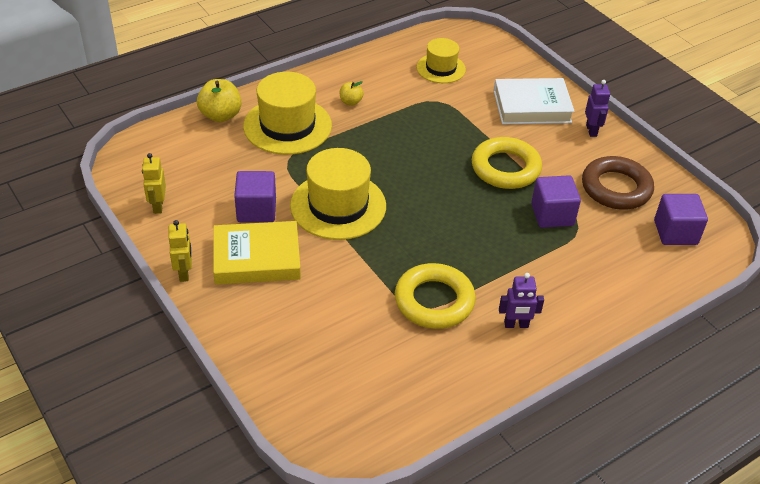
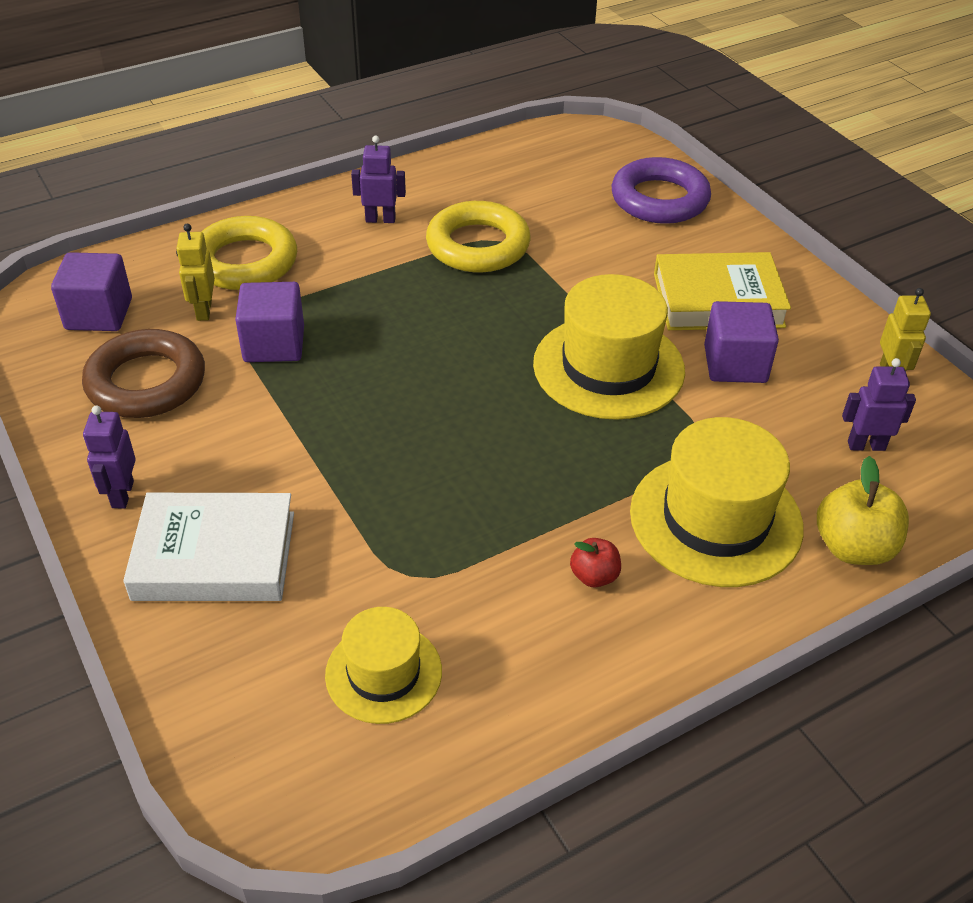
camera: 175 degrees left, 0 degrees up
(184, 273) = (811, 285): yellow robot -> yellow robot (203, 310)
(193, 163) = (866, 445): none -> purple robot
(285, 359) = (659, 199): none -> purple ring
(351, 102) = (594, 576): yellow apple -> red apple
(505, 168) = (319, 422): yellow ring -> yellow ring (245, 262)

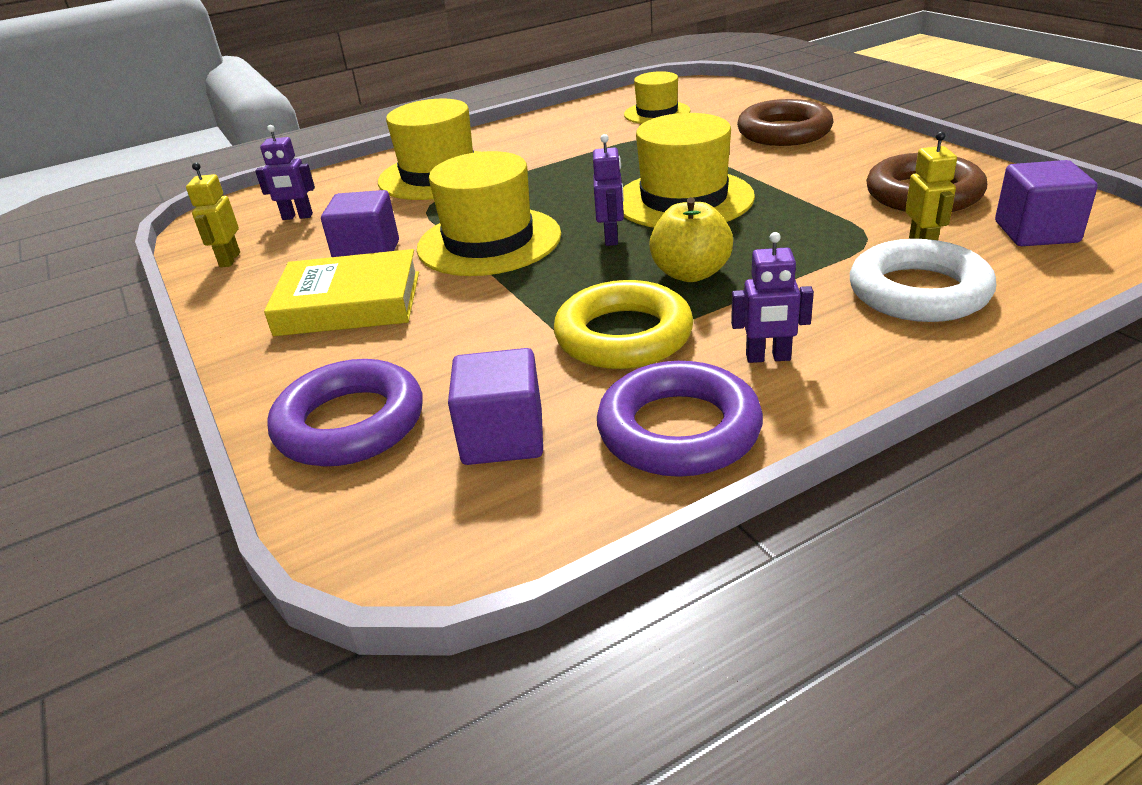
camera: 175 degrees left, 10 degrees down
(122, 494) = (875, 145): purple robot -> purple robot (612, 238)
(214, 555) = (784, 132): white book -> brown ring
(245, 262) = (918, 292): yellow ring -> white ring
(274, 344) = (823, 227): purple cube -> purple cube (503, 438)
(395, 410) = (684, 199): none -> yellow hat
(450, 180) = (678, 430): none -> purple ring
(594, 576) = (530, 149): red apple -> none
(853, 547) = (353, 173): yellow apple -> yellow apple (691, 273)

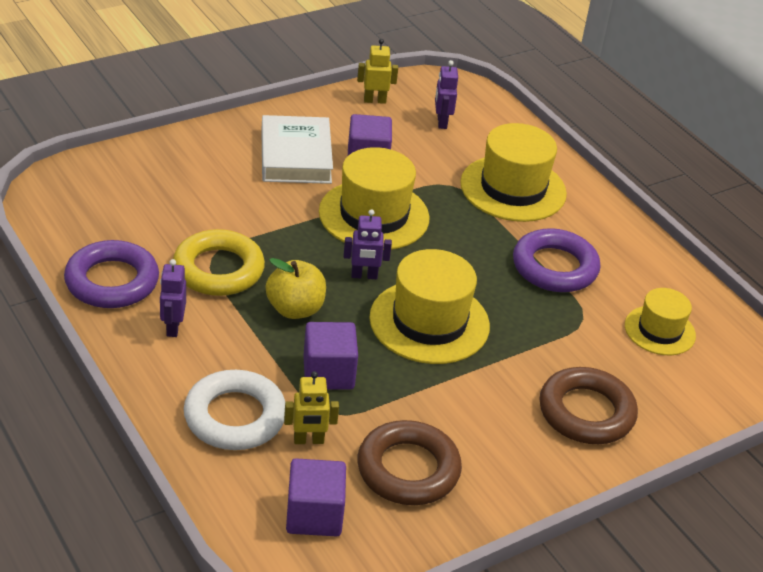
camera: 80 degrees right, 5 degrees up
(349, 303) = (295, 156): yellow book -> white book
(350, 423) = (159, 166): purple ring -> purple ring (554, 267)
(503, 438) = (127, 218): purple cube -> purple cube (328, 373)

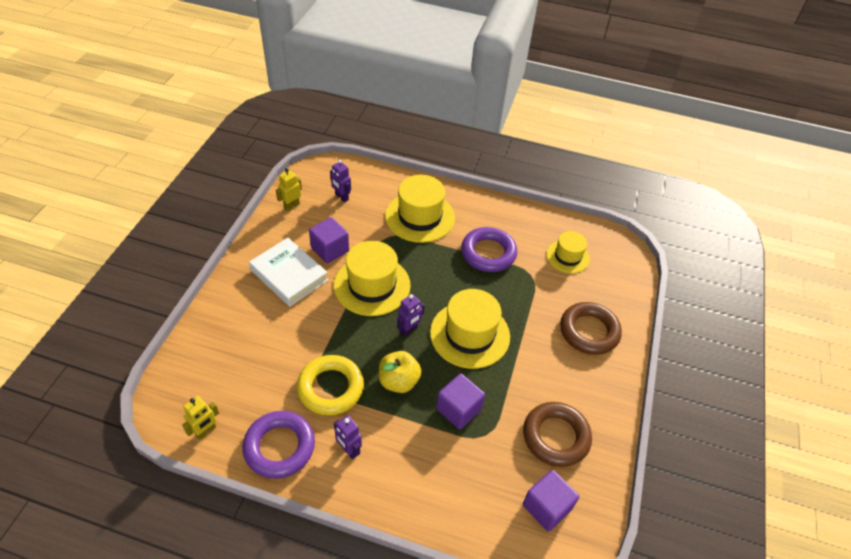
camera: 40 degrees left, 10 degrees up
(235, 417) = (445, 481): white ring -> none
(308, 440) = (495, 462): yellow robot -> yellow robot (206, 431)

